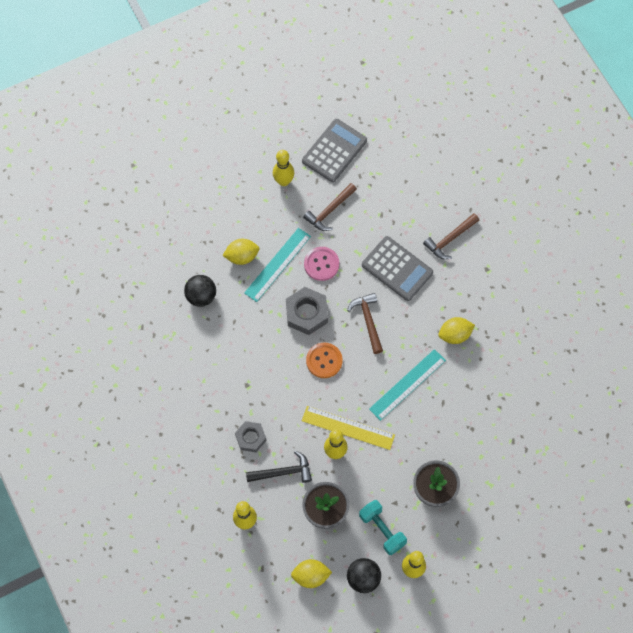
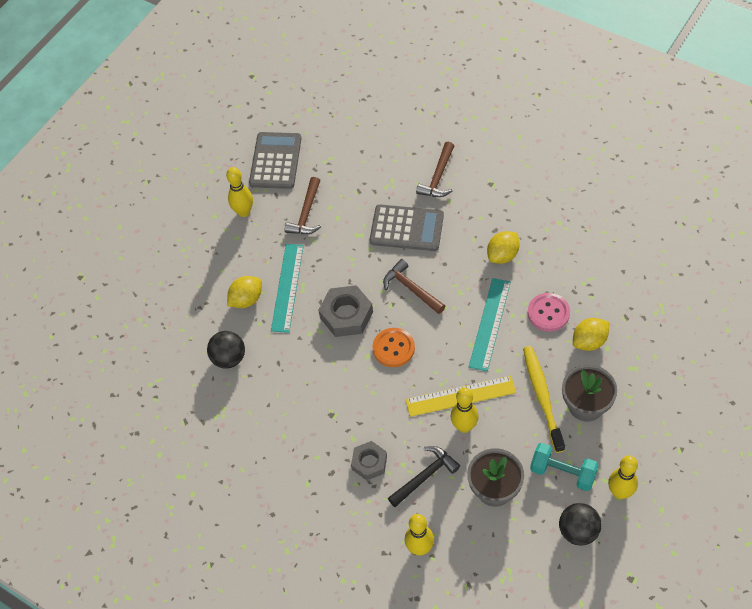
camera: 25 degrees left, 10 degrees down
(311, 576) = (524, 561): yellow lemon -> yellow lemon (589, 341)
(321, 264) = (331, 264): pink button -> pink button (548, 313)
(406, 465) = (542, 397): none -> yellow toothbrush

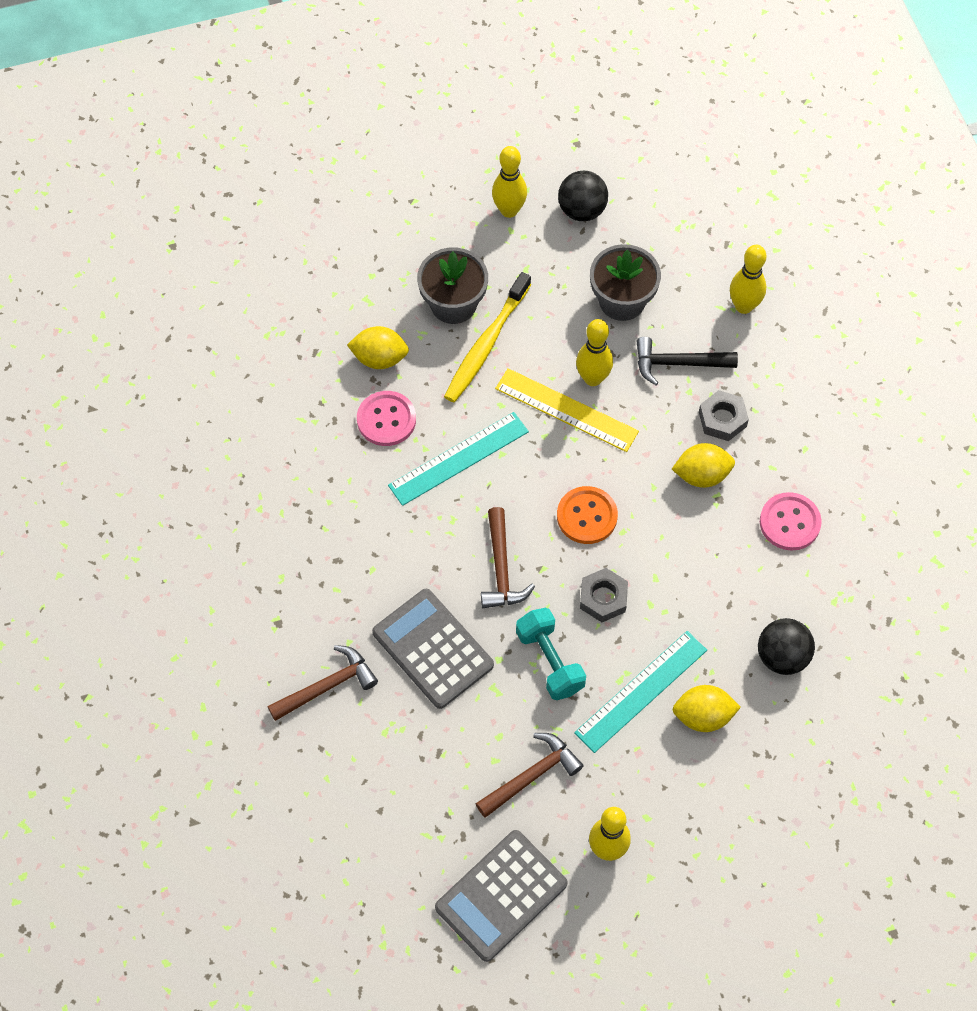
camera: 145 degrees left, 5 degrees up
(281, 432) = (789, 522): none -> pink button
(346, 315) = (603, 598): grey nut -> grey nut, size x0.66
(503, 255) = (362, 522): yellow lemon -> yellow lemon (701, 475)
(563, 472) = (542, 265): turquoise dumbbell -> turquoise dumbbell (550, 661)

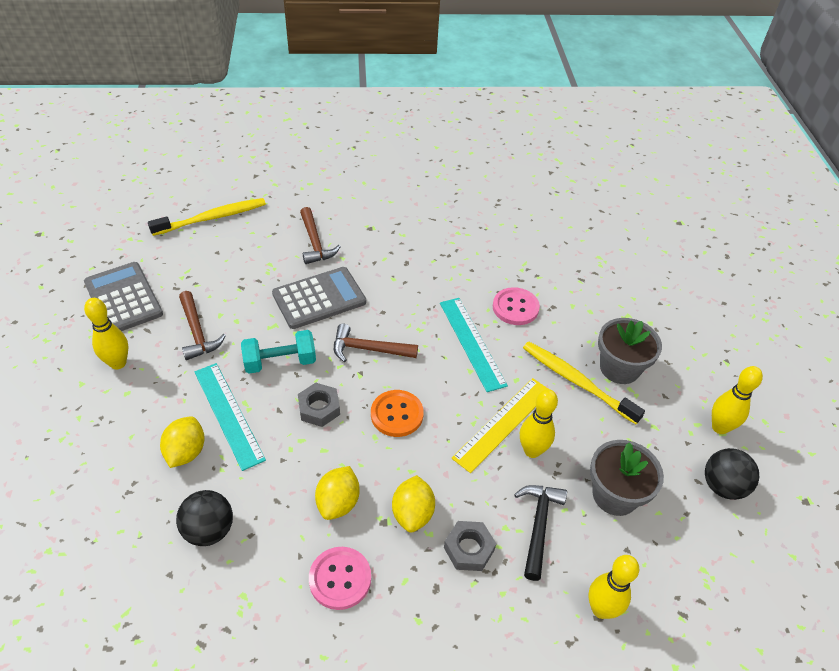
camera: 100 degrees right, 15 degrees down
(310, 846) = (212, 218): none -> yellow toothbrush
(379, 358) = (571, 313): yellow lemon -> yellow lemon (338, 503)

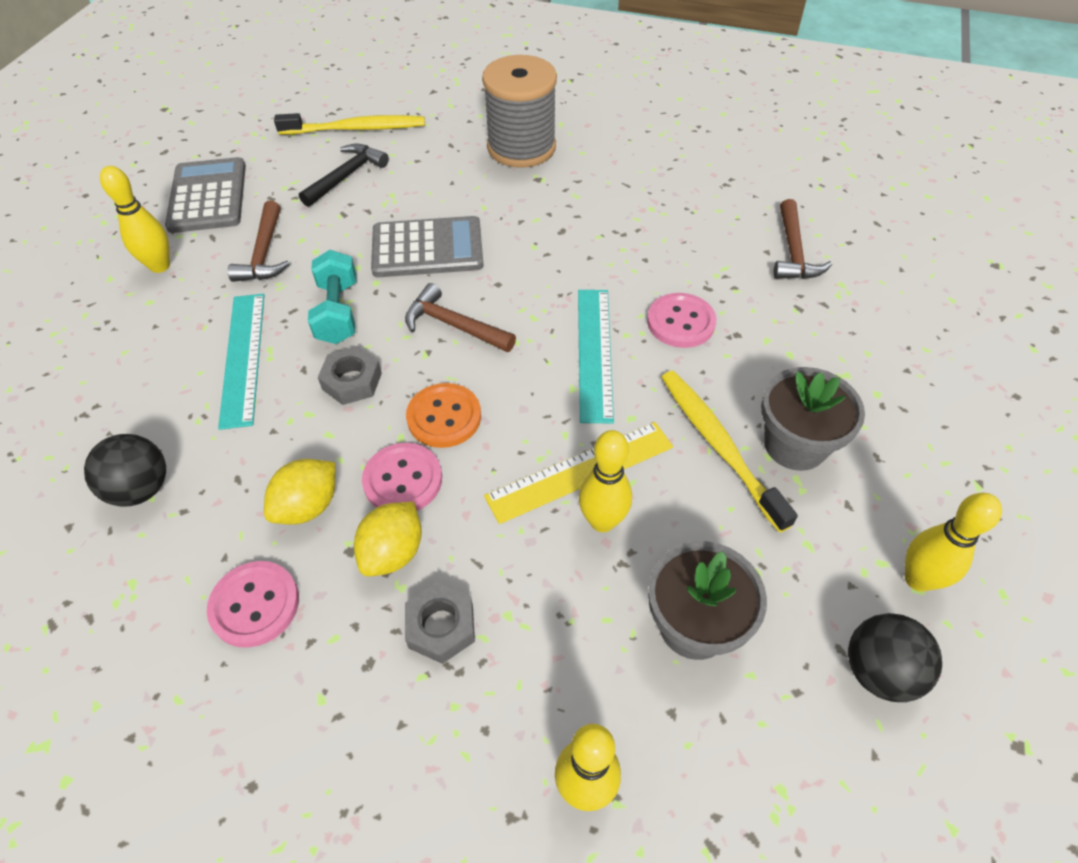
camera: 25 degrees right, 5 degrees up
(186, 452) = (171, 388): yellow lemon -> none
(280, 362) = (338, 312): turquoise dumbbell -> turquoise dumbbell turned 75 degrees clockwise
(315, 243) = (460, 182): brown hammer -> brown hammer (793, 252)
(345, 207) = (521, 147): none -> grey spool
(392, 465) = (403, 480): none -> pink button
(538, 525) = (556, 629): black hammer -> black hammer (346, 176)

